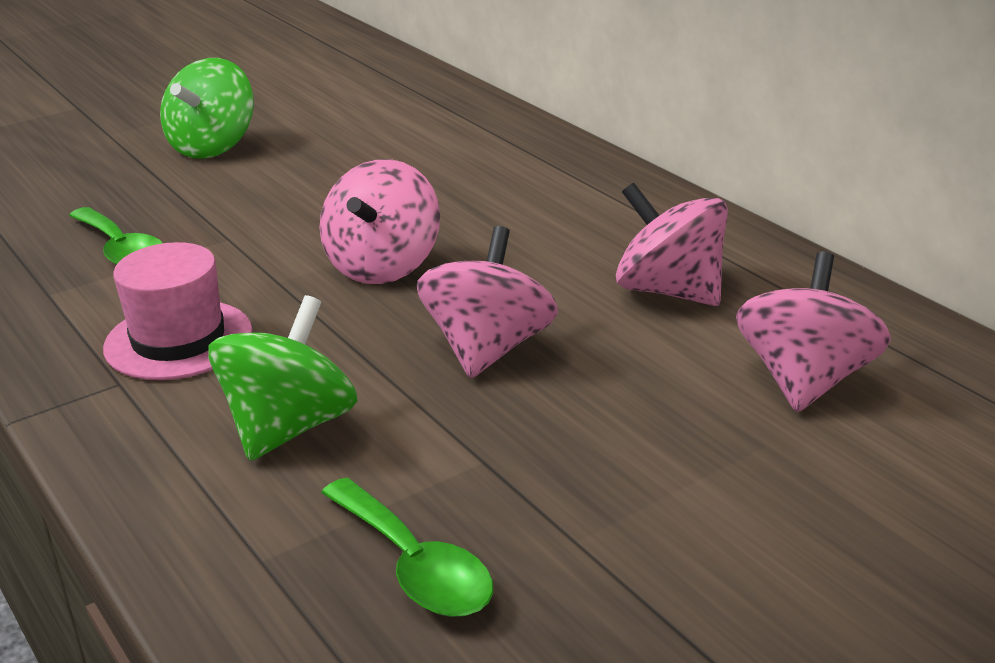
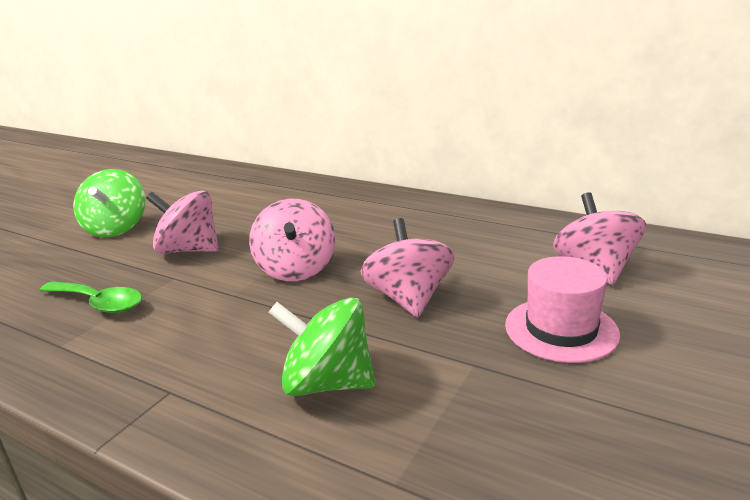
camera: 25 degrees left, 5 degrees down
(178, 340) = (192, 349): pink hat -> pink hat (561, 329)
(289, 427) = (327, 383): green spinning top -> green spinning top turned 75 degrees counterclockwise
(414, 566) = (503, 447): green spoon -> none
(669, 291) = (476, 243): pink spinning top -> pink spinning top (189, 250)

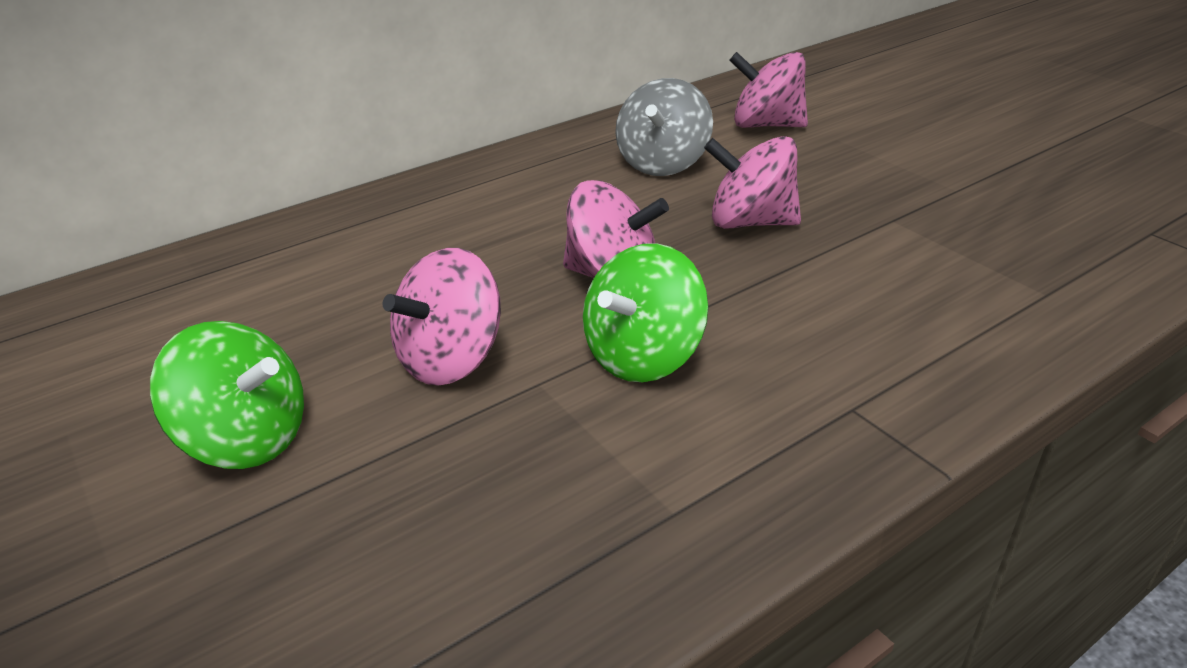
camera: 65 degrees left, 10 degrees up
(99, 303) = (562, 467): green spoon -> none
(327, 383) = (888, 299): green spinning top -> green spinning top (643, 356)
(471, 246) = (663, 163): none -> grey spinning top
(561, 329) = (860, 169): pink hat -> none

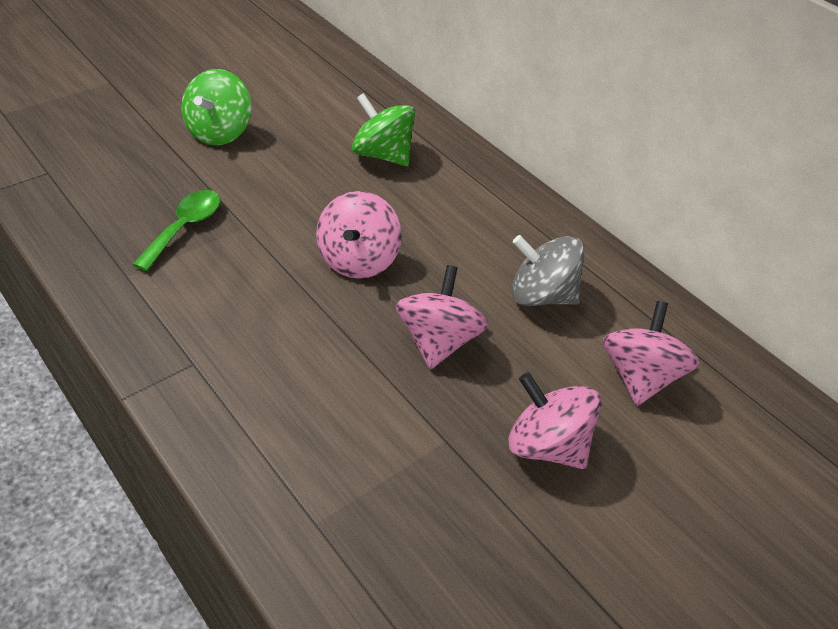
camera: 80 degrees right, 10 degrees up
(451, 359) = (273, 192): pink spinning top -> pink spinning top (546, 445)
(541, 453) = (185, 228): none -> green spoon
(643, 356) = (264, 270): green spinning top -> green spinning top (382, 155)

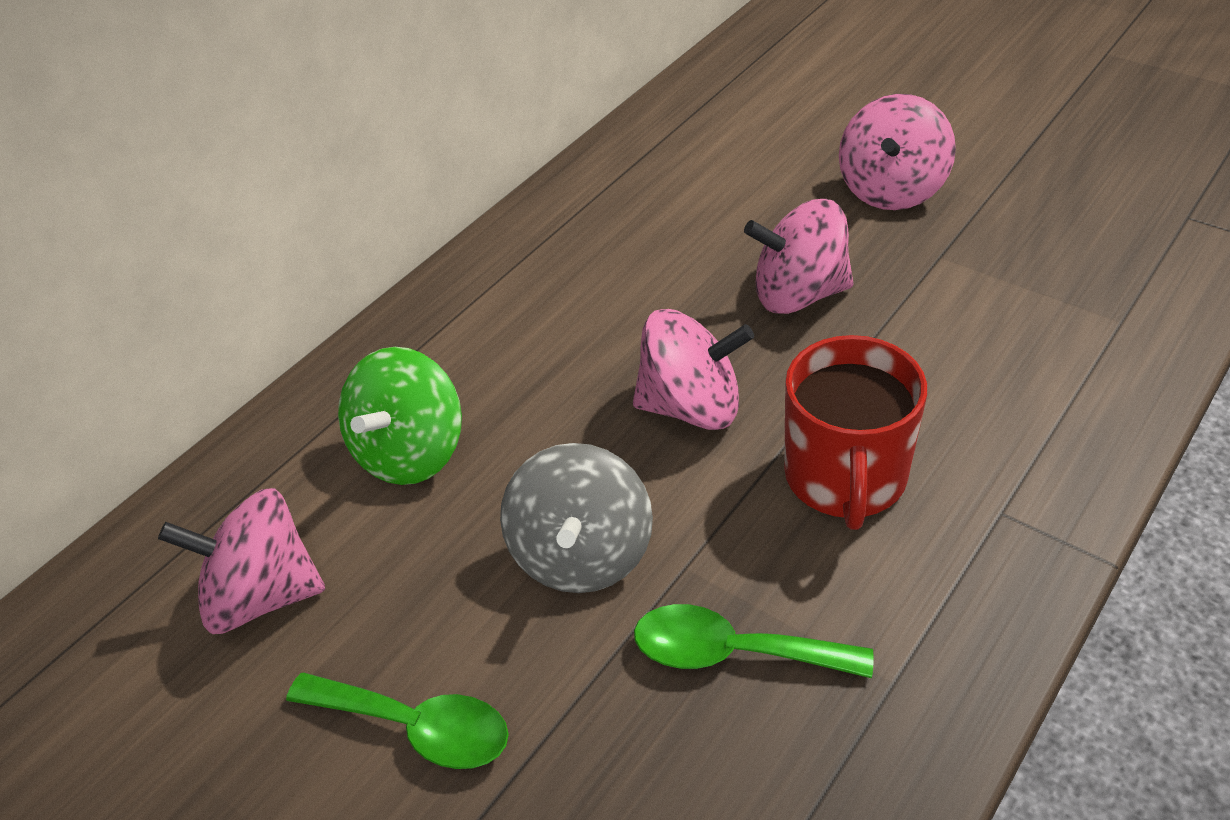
camera: 95 degrees left, 0 degrees up
(219, 132) = (416, 727): green spinning top -> green spoon
(264, 305) = (845, 477): none -> red mug
(540, 295) = (664, 228): grey spinning top -> grey spinning top (582, 554)
(639, 376) = (751, 145): pink spinning top -> pink spinning top (263, 594)

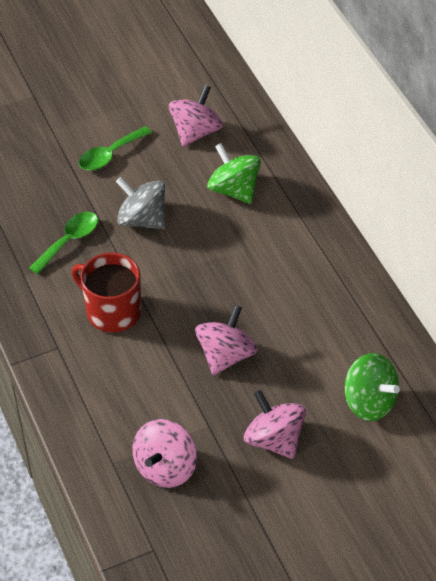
camera: 115 degrees right, 5 degrees up
(691, 406) = (187, 283): pink spinning top -> pink spinning top (165, 468)
(742, 140) = (369, 402): none -> green spinning top

